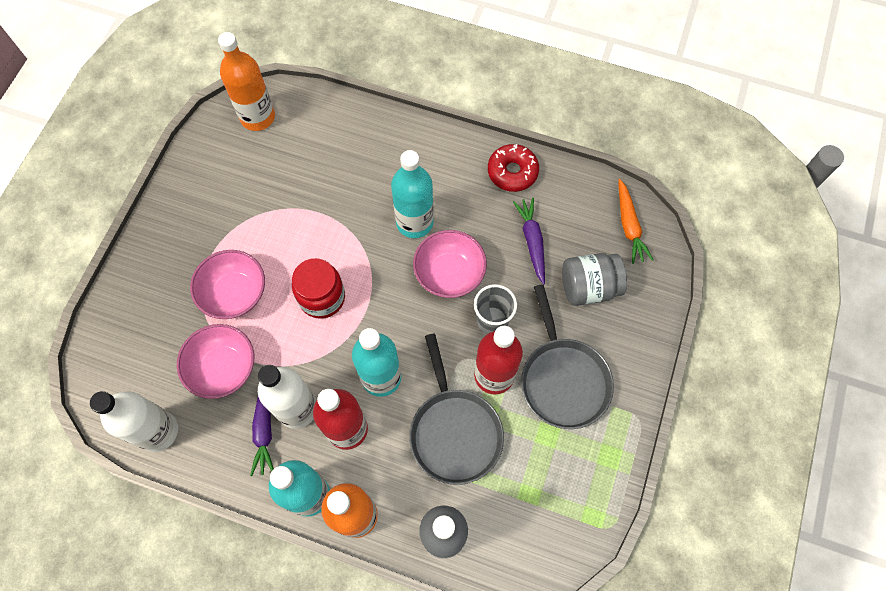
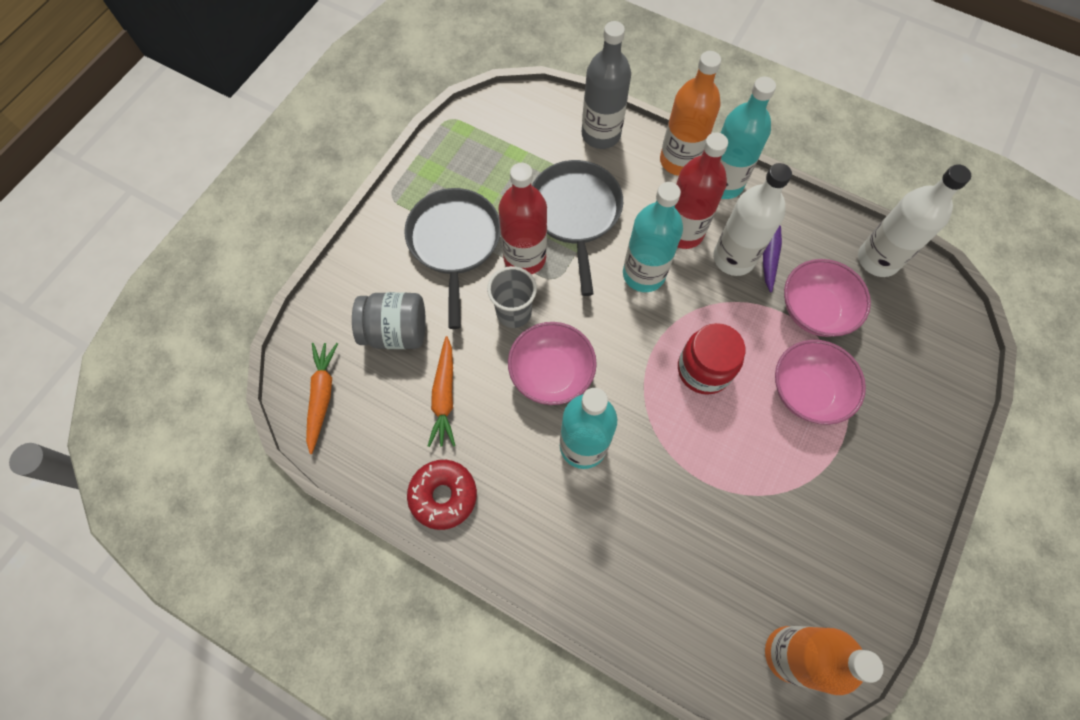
camera: 170 degrees left, 0 degrees up
(532, 241) = (444, 396): purple carrot -> orange carrot

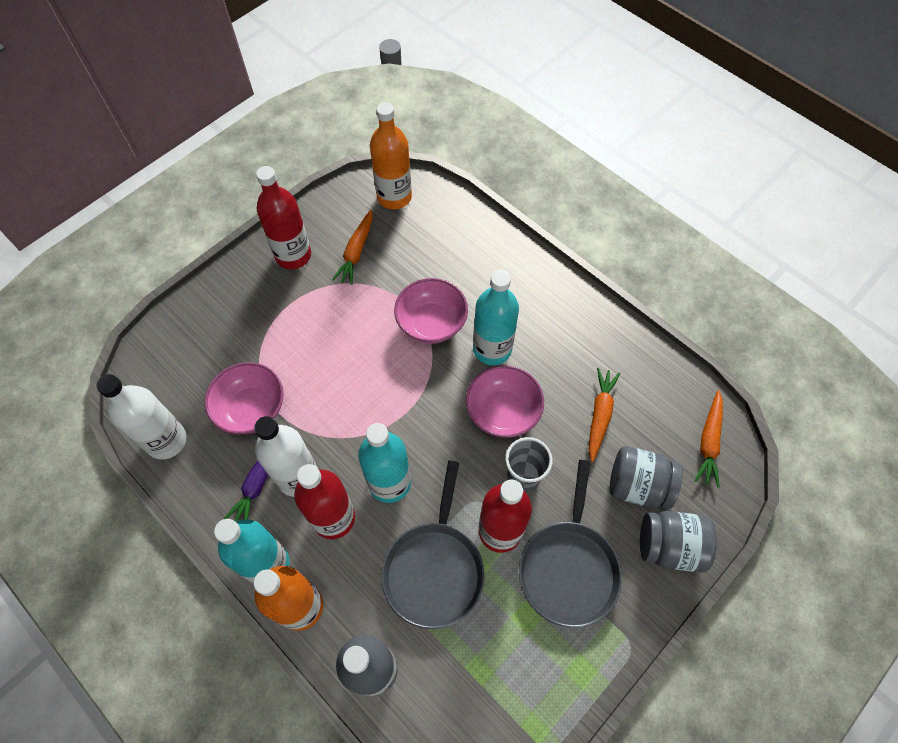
camera: 165 degrees left, 5 degrees down
(361, 283) = (669, 546): none -> grey jar
(443, 496) = (611, 340): red donut -> none
(704, 370) = (371, 383): red jar -> none
(799, 541) = (356, 252): none -> orange carrot
(807, 391) = (295, 345): pink bowl -> pink bowl (431, 323)
(875, 513) = (293, 255): none -> red bottle

